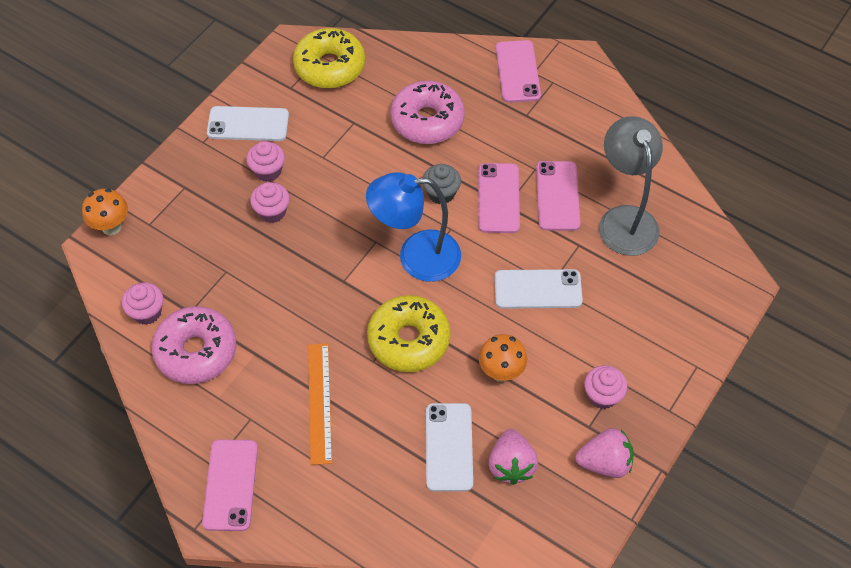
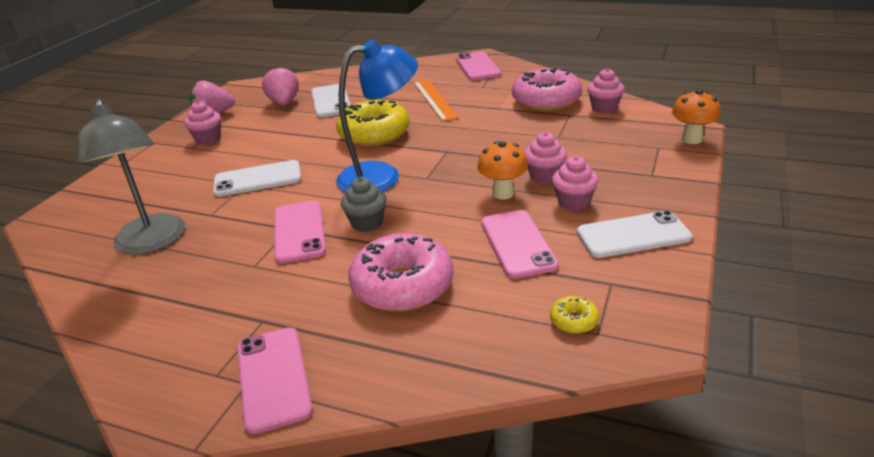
camera: 170 degrees right, 25 degrees down
(330, 66) = (574, 321): yellow donut -> yellow donut, size x0.42
(501, 372) = (292, 134): orange mushroom -> orange mushroom (503, 193)
(557, 196) = (228, 247): pink phone -> pink phone (518, 244)

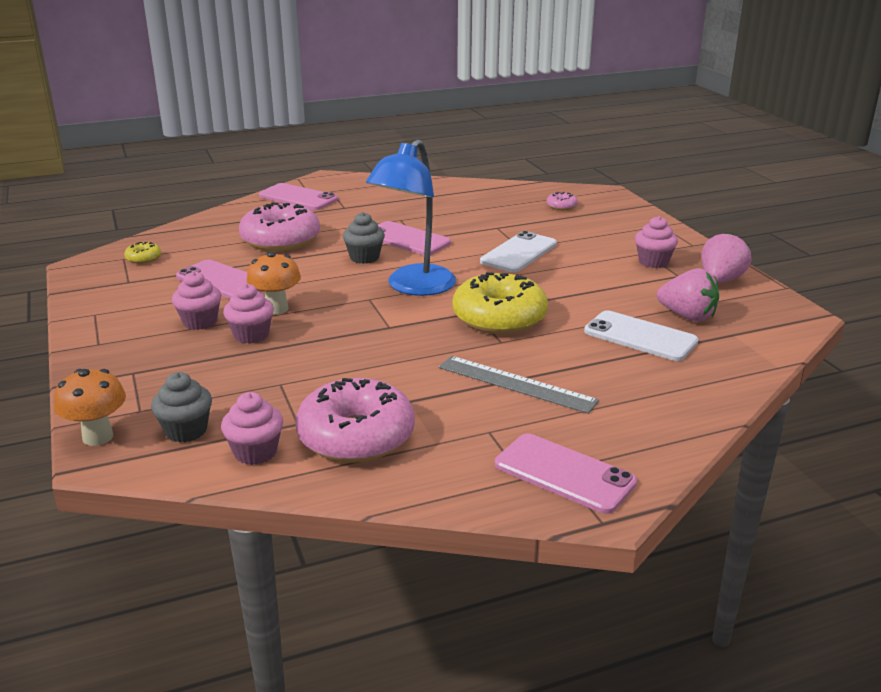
camera: 135 degrees right, 5 degrees down
(112, 218) = (561, 206): none -> pink donut
(152, 243) = (496, 207): grey lamp -> none
(434, 99) = (516, 384): orange ruler -> grey ruler
(633, 235) = (126, 314): white phone -> none
(635, 128) = (186, 431): none -> grey cupcake

